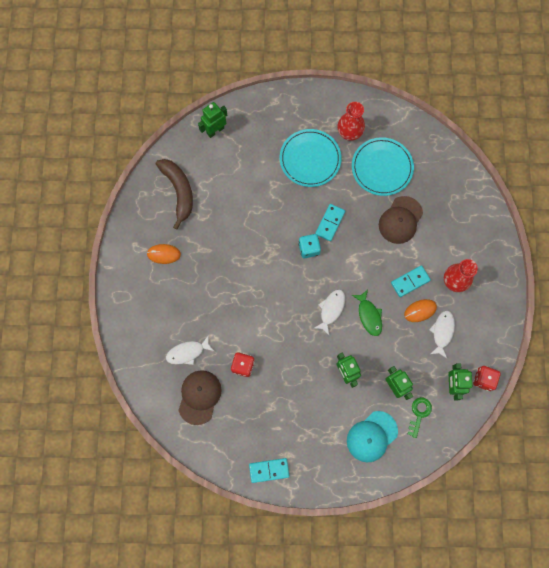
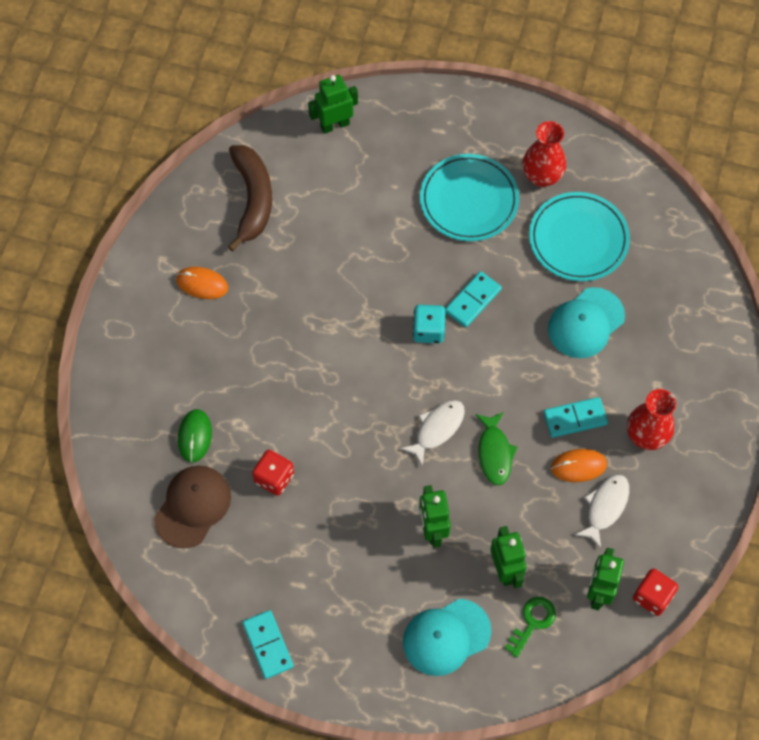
camera: 15 degrees right, 10 degrees down
(187, 352) = (195, 436): white fish -> green mouse
(269, 470) = (268, 645): turquoise domino -> turquoise domino turned 60 degrees clockwise
(400, 220) = (585, 323): brown cap -> turquoise cap

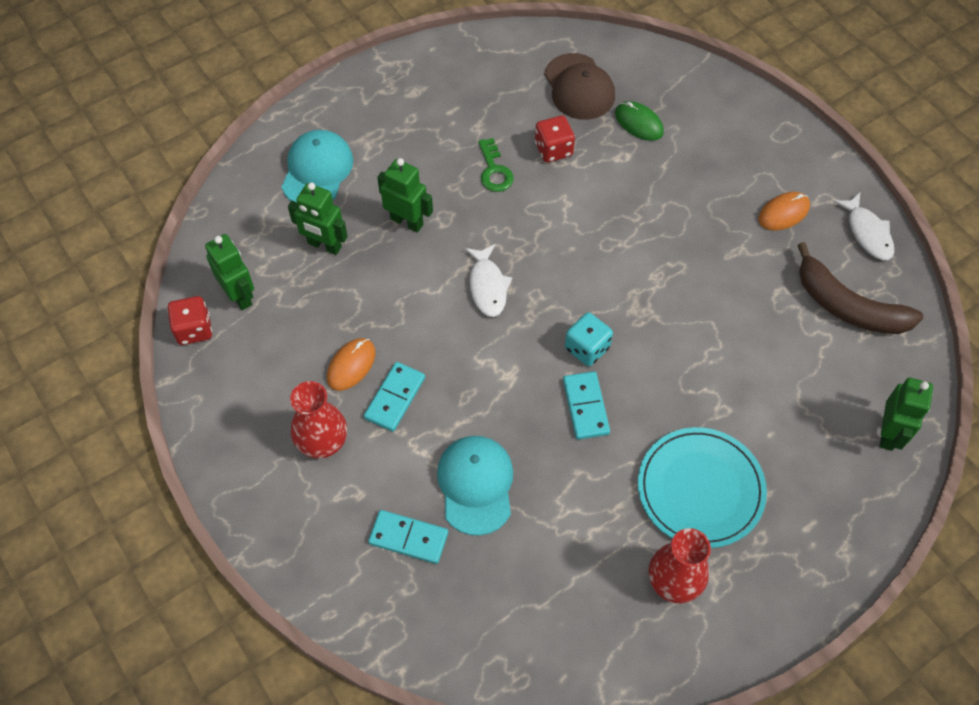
camera: 130 degrees right, 5 degrees down
(268, 645) = (426, 65): turquoise domino -> turquoise domino (408, 538)
(494, 453) = (425, 312): green fish -> none
(532, 622) = (267, 232): green key -> green key (494, 170)
(578, 239) = (570, 556): turquoise plate -> none
(605, 507) = (297, 356): white fish -> white fish (867, 233)

